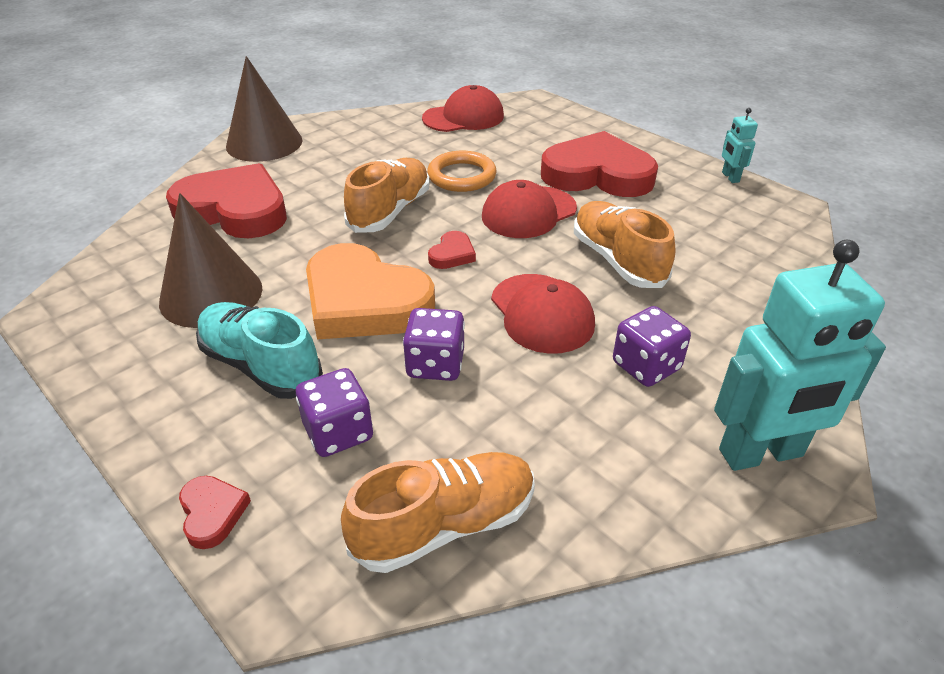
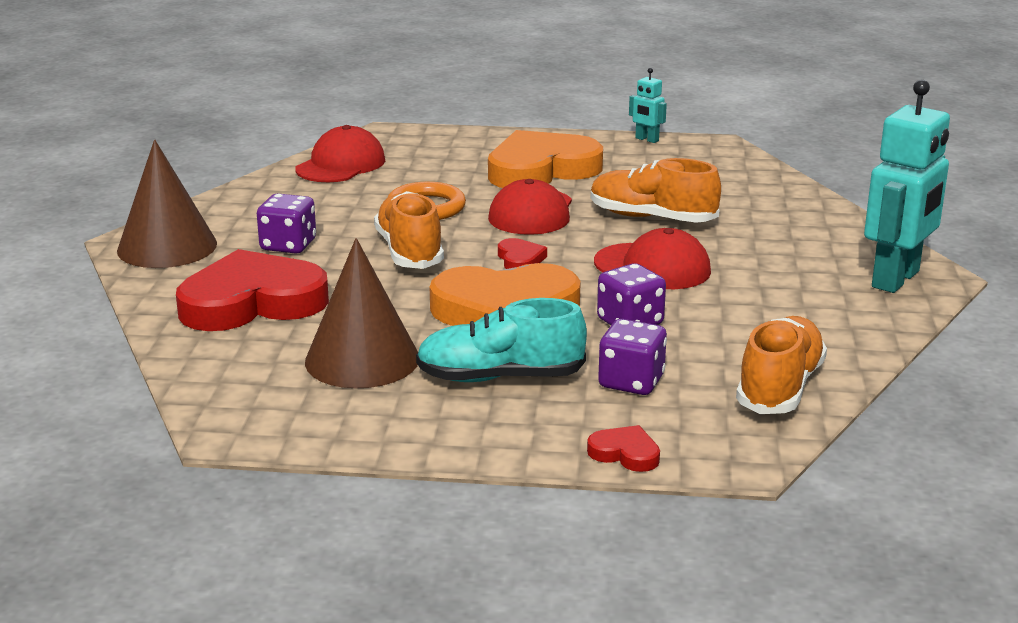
camera: 40 degrees left, 15 degrees down
(597, 174) = (541, 169): red heart -> orange heart
(646, 366) = (768, 267): purple dice -> purple dice (288, 245)

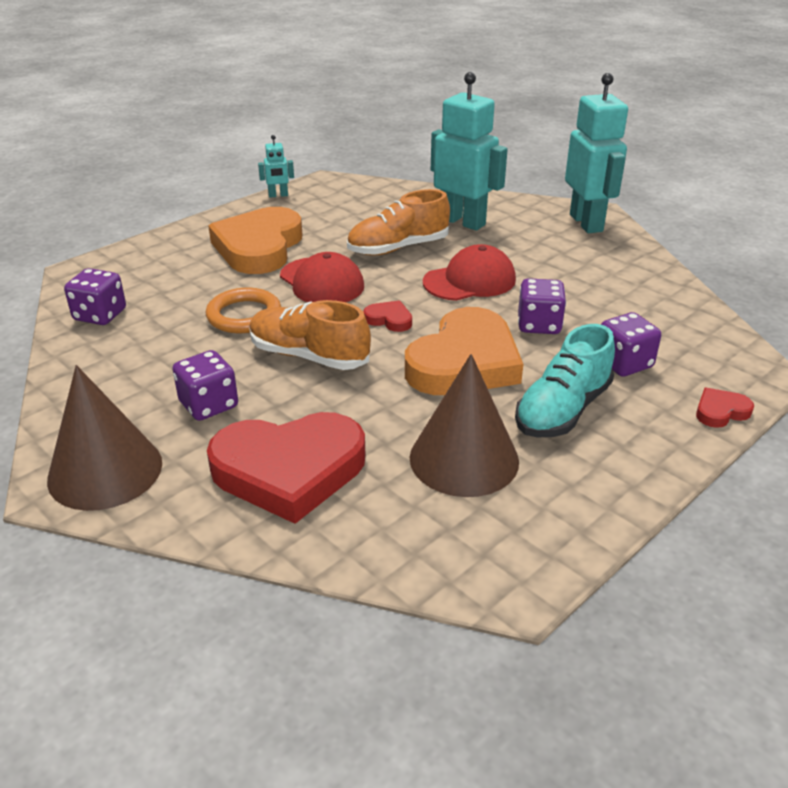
camera: 50 degrees left, 10 degrees up
(252, 302) = (289, 470): red heart -> red heart turned 120 degrees counterclockwise
(341, 165) = (100, 315): red cap -> purple dice
(765, 225) = (462, 221): none -> turquoise robot
(779, 388) = (683, 319): orange shoe -> none

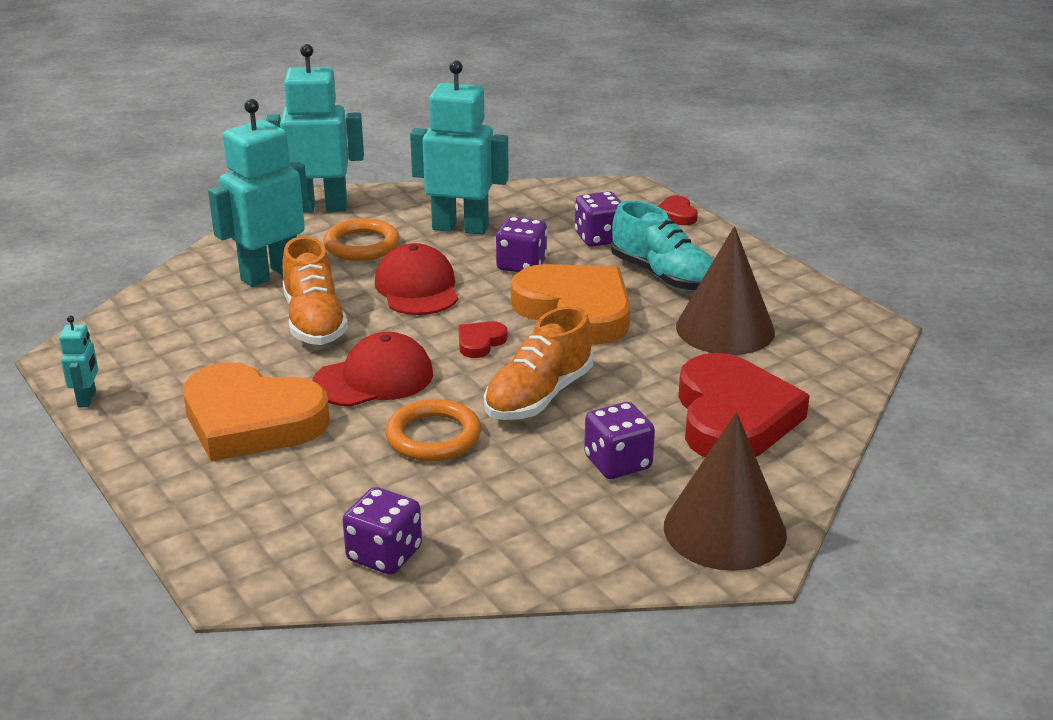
camera: 80 degrees left, 5 degrees down
(531, 248) = (362, 245): none -> orange ring
(594, 287) = (460, 227): none -> turquoise robot

